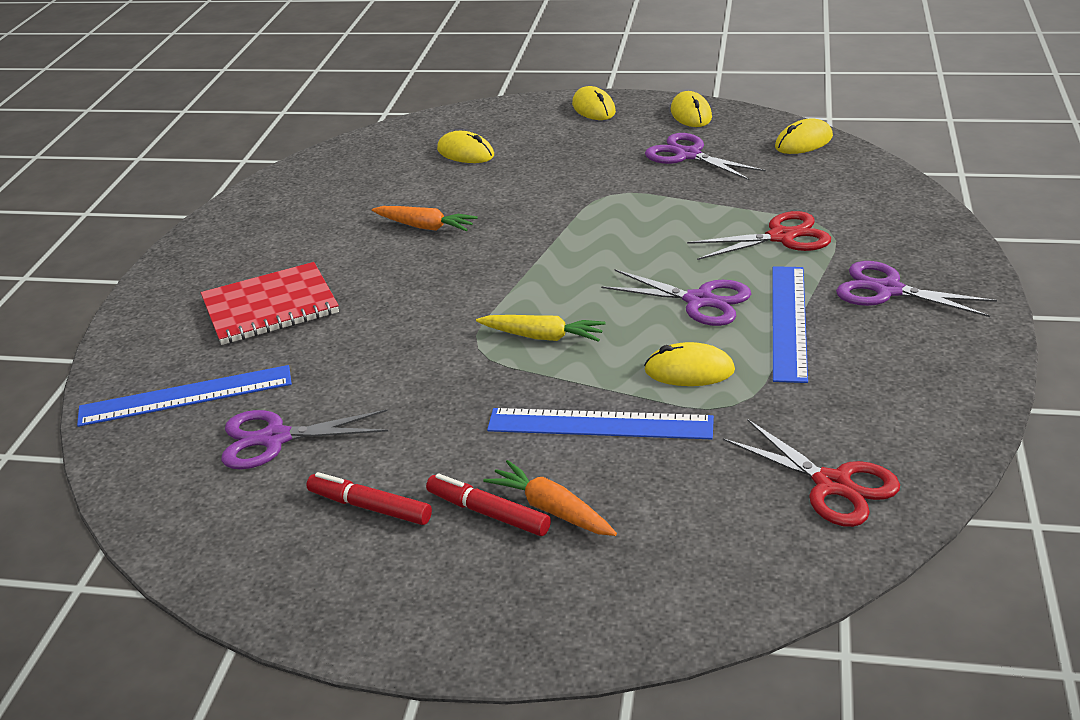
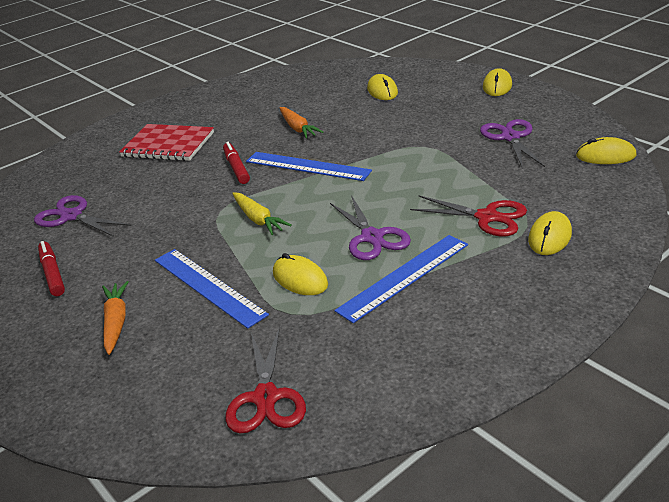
camera: 40 degrees right, 0 degrees up
(186, 396) = (73, 176): blue ruler -> blue ruler (307, 166)
(488, 513) = (89, 307): red marker -> red marker (236, 168)
(691, 114) = (555, 110): yellow mouse -> yellow mouse (550, 237)
(887, 290) = (502, 286): purple scissors -> none

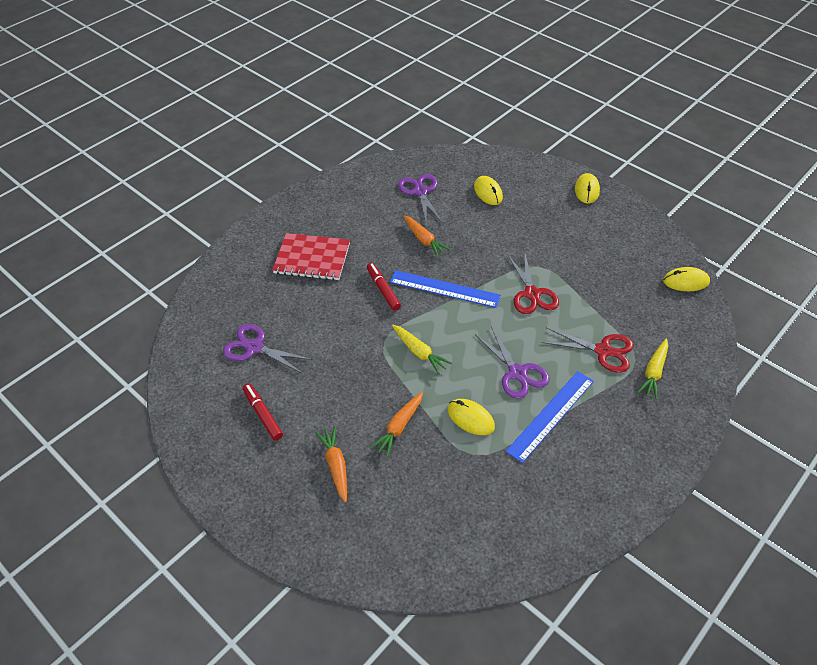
camera: 10 degrees left, 15 degrees up
(208, 286) = (399, 427): blue ruler -> orange carrot
(266, 398) = (475, 536): red scissors -> red scissors (532, 294)
(510, 137) = (607, 257): purple scissors -> purple scissors (420, 192)
(550, 237) = (654, 372): yellow mouse -> yellow carrot

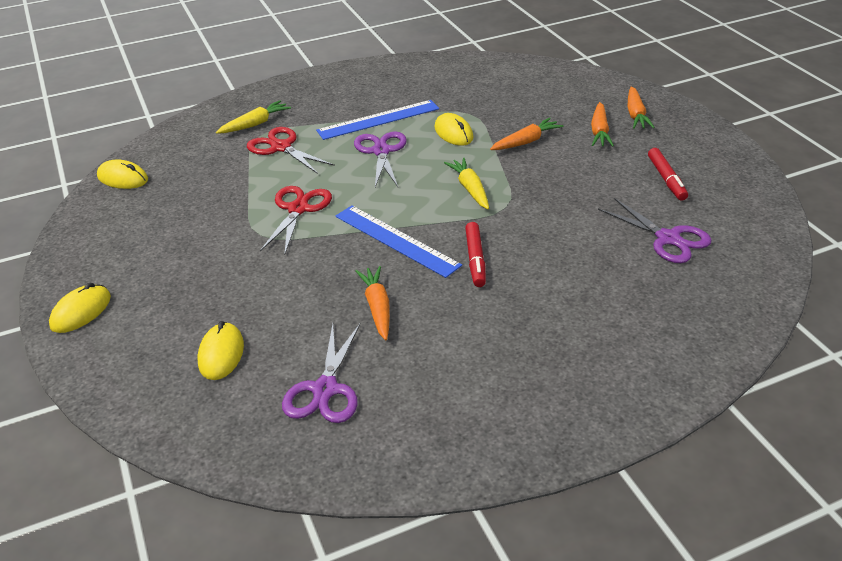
camera: 155 degrees left, 10 degrees down
(306, 508) = (635, 114): none -> orange carrot
(312, 258) = (559, 327): red notebook -> none

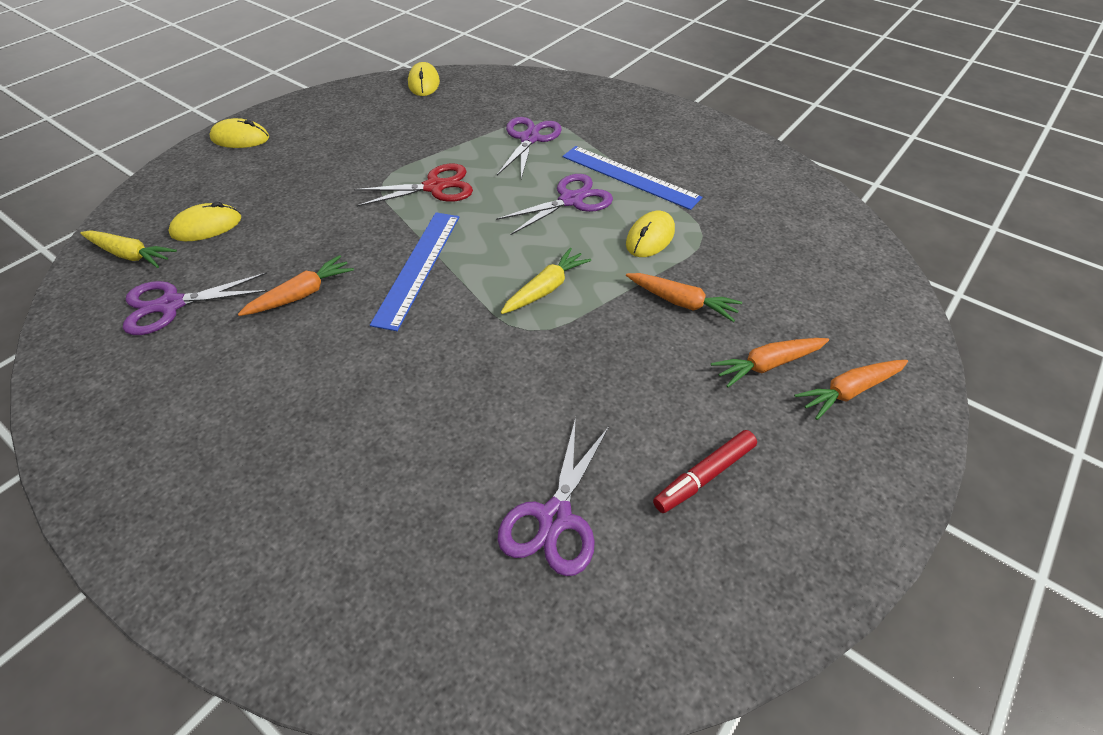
camera: 60 degrees right, 10 degrees up
(255, 124) = (557, 110): yellow carrot -> yellow carrot (130, 255)
(280, 147) = (529, 138): red scissors -> purple scissors
(475, 259) = (413, 338): red marker -> none

